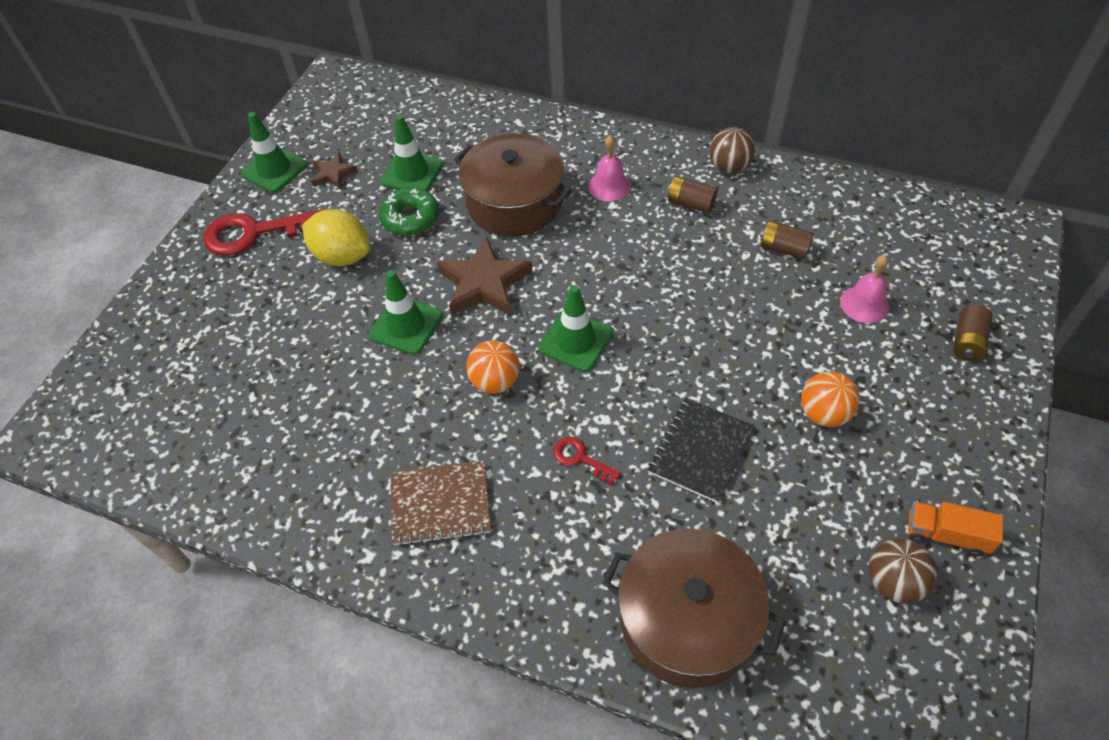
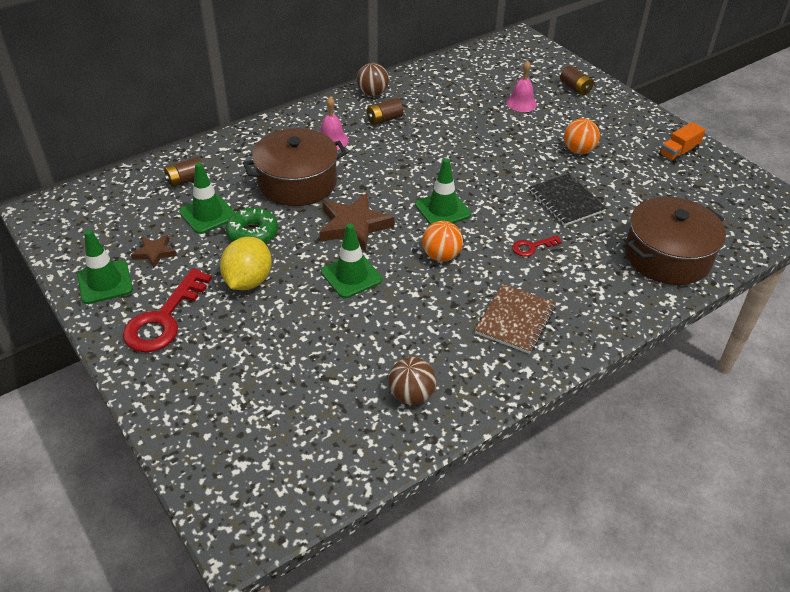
camera: 60 degrees left, 10 degrees down
(342, 256) = (248, 281): yellow lemon -> yellow lemon turned 45 degrees counterclockwise
(784, 249) = (456, 107): brown battery -> brown battery (186, 180)
(893, 582) = (692, 180): brown ball -> brown ball (411, 395)

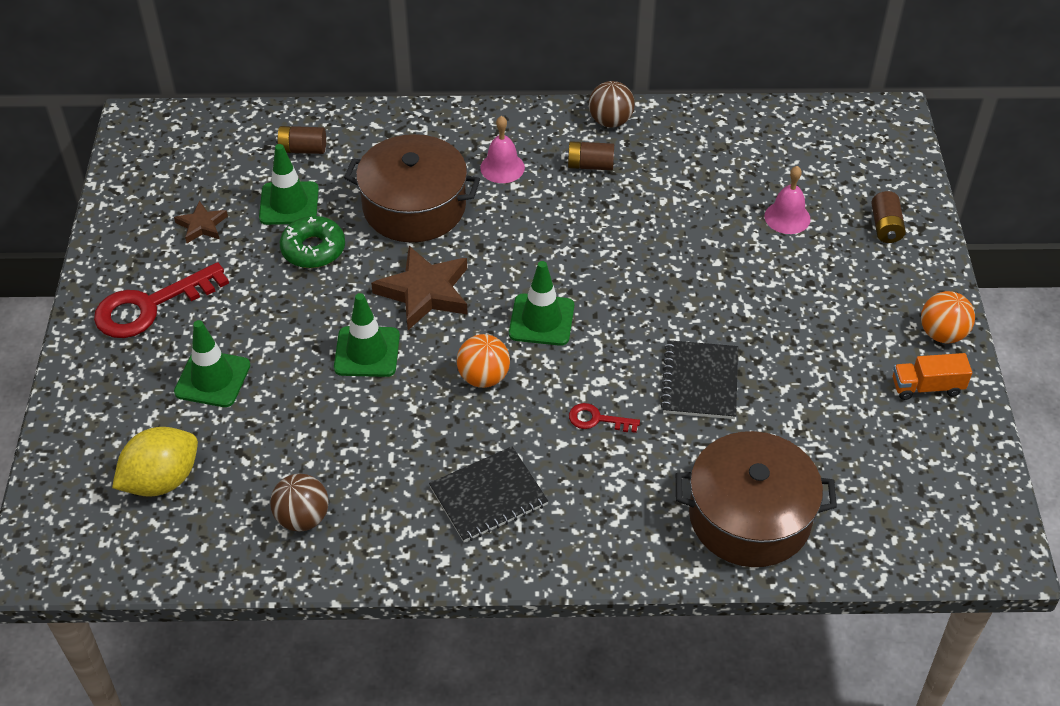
camera: 35 degrees right, 5 degrees up
(105, 282) = (131, 237): green traffic cone -> green traffic cone (212, 379)
(248, 281) = (261, 304): yellow lemon -> yellow lemon (162, 480)
(515, 320) = (488, 496): brown notebook -> black notebook
(578, 150) = (791, 320): orange ball -> orange ball (942, 334)

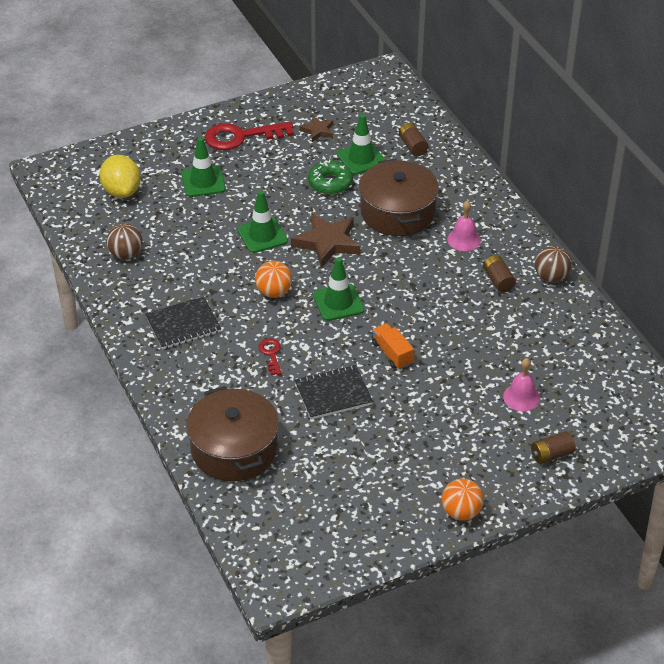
camera: 65 degrees right, 5 degrees down
(150, 306) = (241, 137): red key -> red key turned 45 degrees counterclockwise
(162, 480) = (121, 191): yellow lemon -> yellow lemon turned 45 degrees clockwise
(488, 496) = (183, 325): black notebook -> black notebook turned 60 degrees counterclockwise
(927, 387) = (403, 515): orange truck -> orange truck (392, 353)

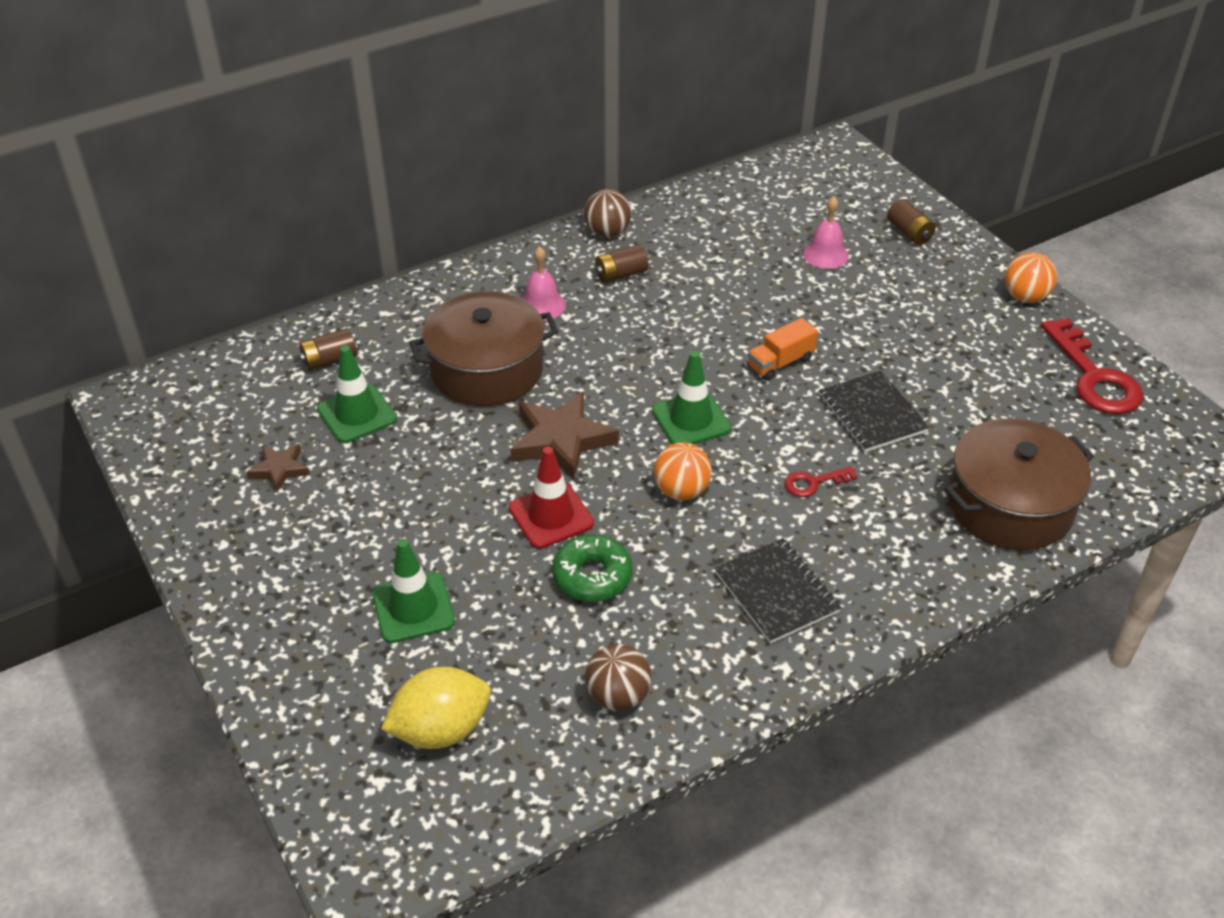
camera: 95 degrees left, 0 degrees up
(241, 137) = (286, 568): red key -> red key (1094, 377)
(262, 235) = (551, 516): green traffic cone -> red traffic cone
(330, 183) = (417, 445): green donut -> green donut (592, 576)

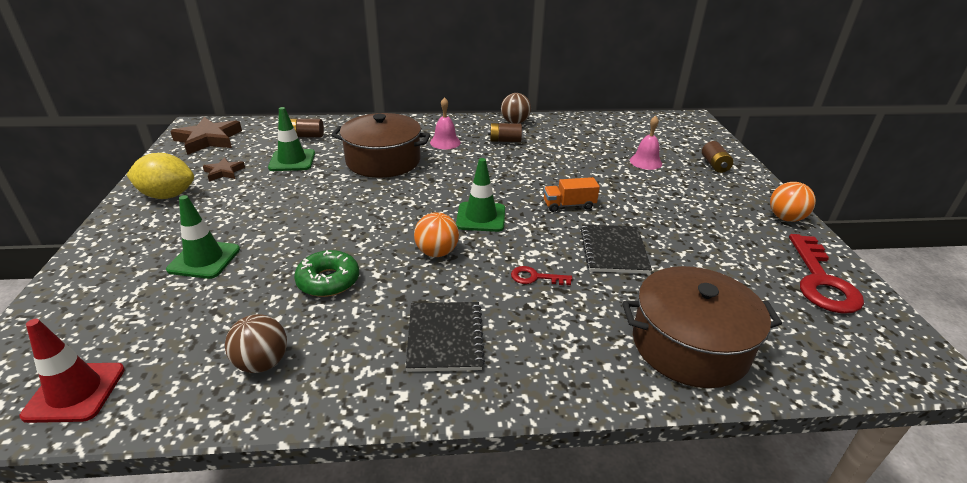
camera: 25 degrees right, 10 degrees down
(441, 730) = (130, 336): yellow lemon -> yellow lemon (168, 195)
(551, 516) = (340, 239): red traffic cone -> red traffic cone (75, 392)
(561, 440) = (389, 203): brown star -> brown star (208, 139)

